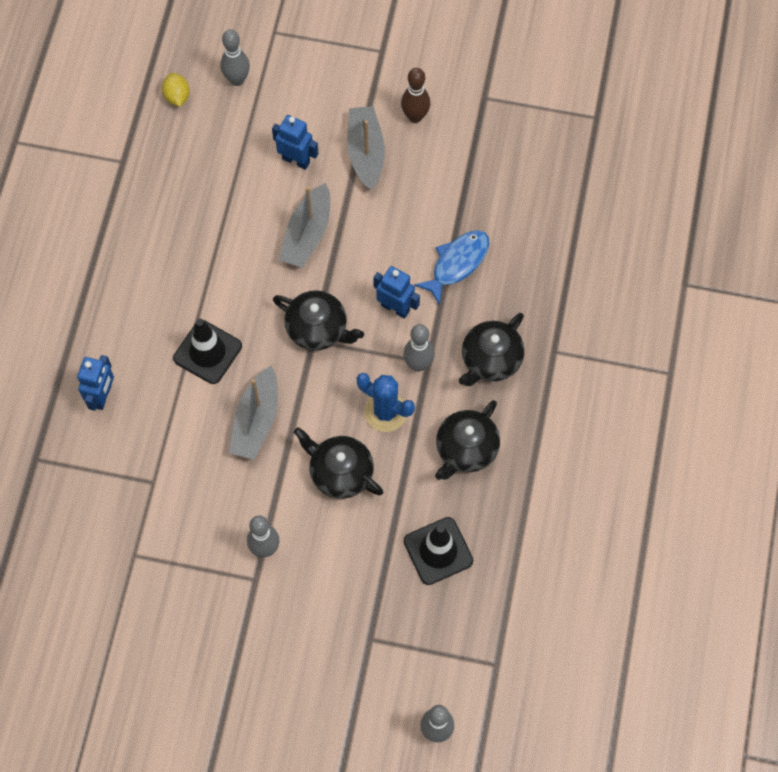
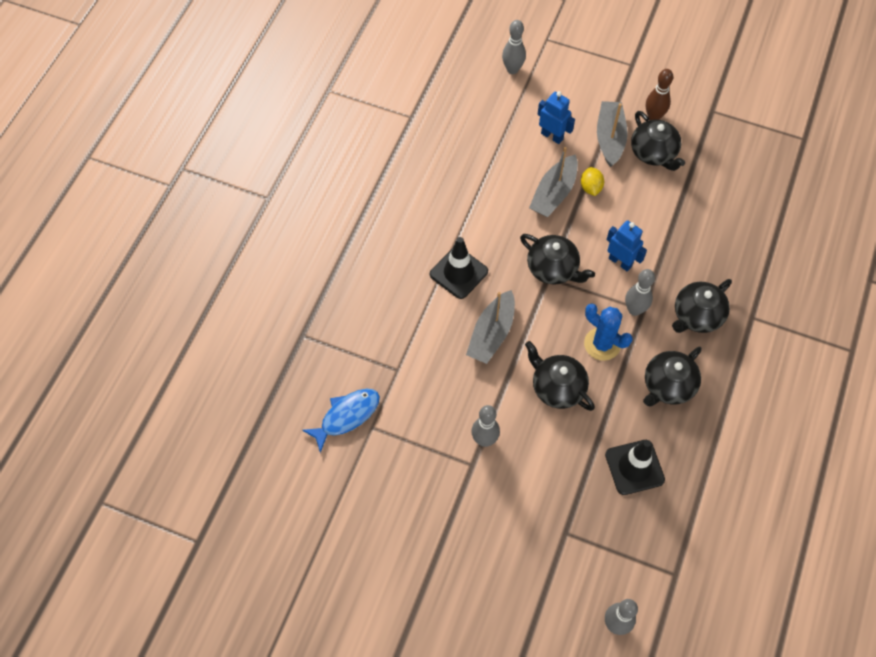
camera: 10 degrees right, 5 degrees down
(102, 396) = (366, 294): blue robot -> none
(177, 96) = (462, 75): yellow lemon -> yellow lemon (590, 187)
(420, 163) = (654, 153): none -> black teapot
(457, 263) = (676, 235): blue fish -> blue fish (346, 416)

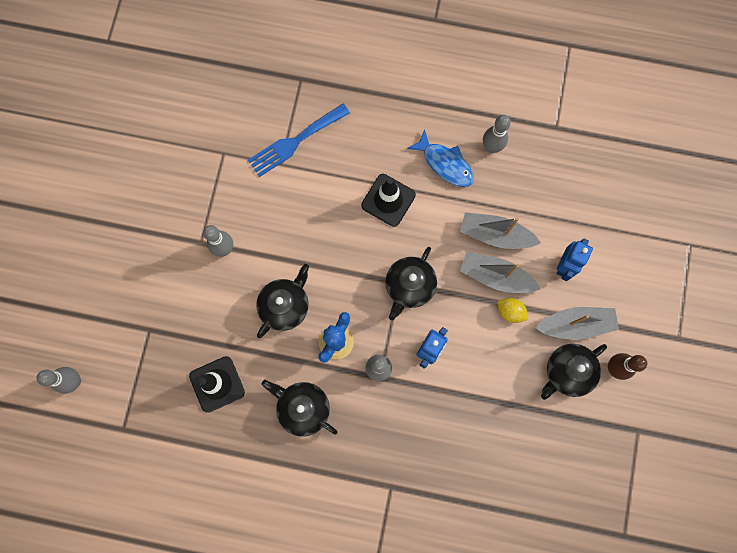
camera: 80 degrees right, 15 degrees up
(346, 416) = (230, 130): blue fish -> blue fish (445, 164)
(375, 351) = (295, 142): none -> blue fork
(491, 334) = (330, 239): grey boat -> grey boat (495, 235)
(512, 69) = (640, 215): grey bowling pin -> grey bowling pin (491, 147)
(590, 187) = (510, 312): yellow lemon -> yellow lemon turned 45 degrees clockwise
(697, 316) = (382, 431): black teapot -> none

